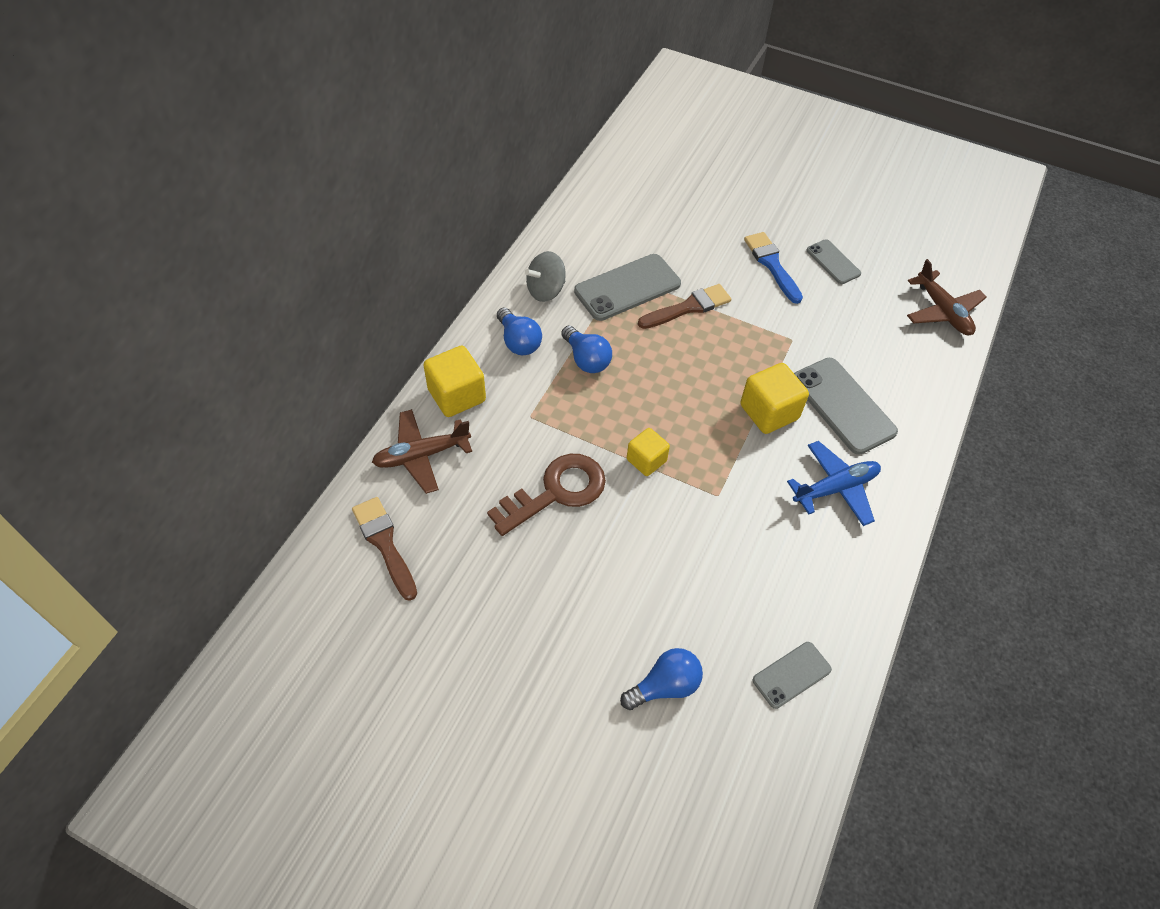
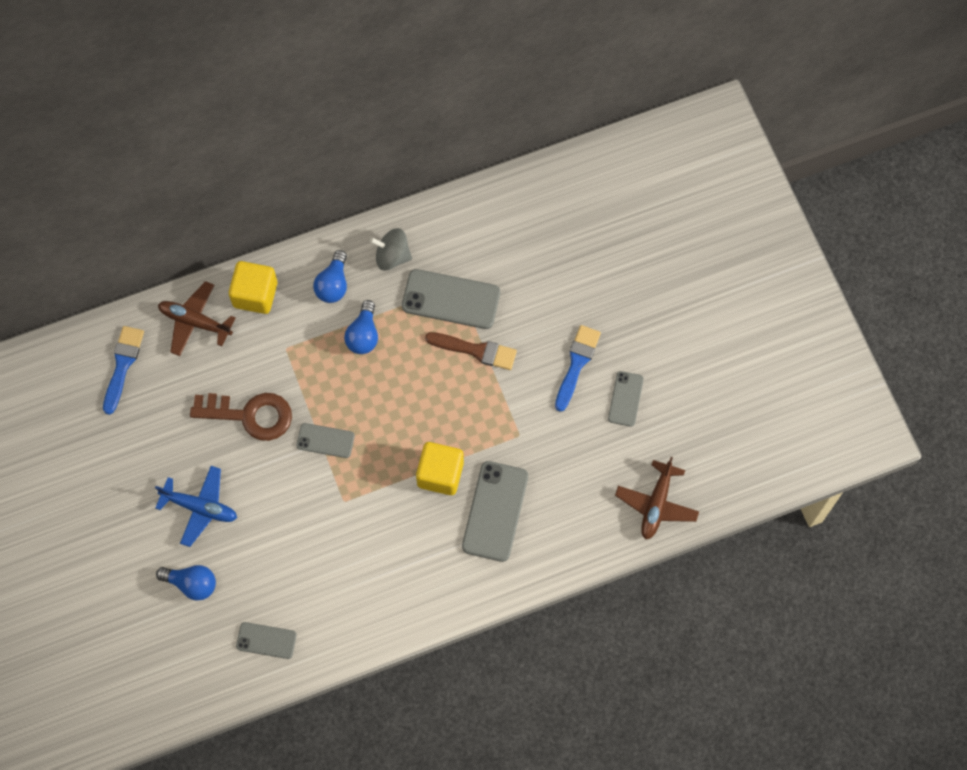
camera: 45 degrees right, 15 degrees up
(385, 544) = (122, 365): brown brush -> blue brush
(646, 460) = (325, 440): yellow cube -> grey phone
(835, 488) = (421, 560): blue plane -> blue plane (200, 507)

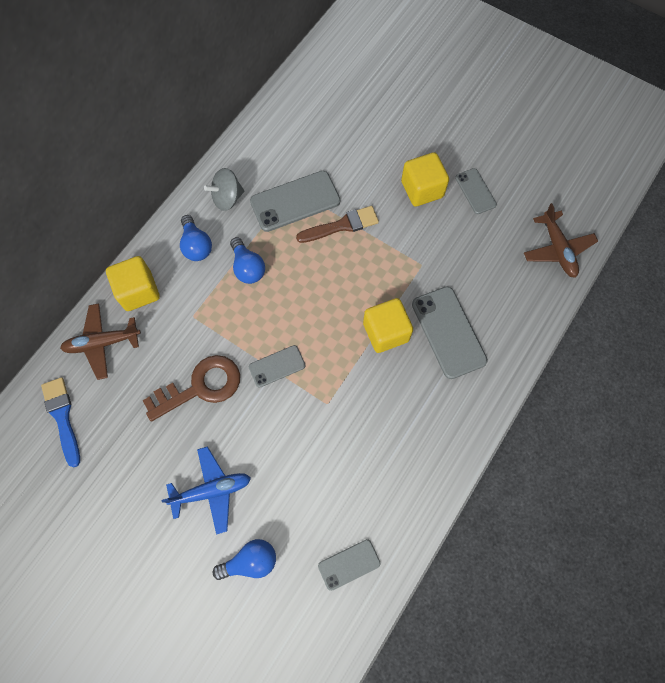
camera: 35 degrees left, 0 degrees up
(576, 364) = (422, 189): blue brush -> yellow cube

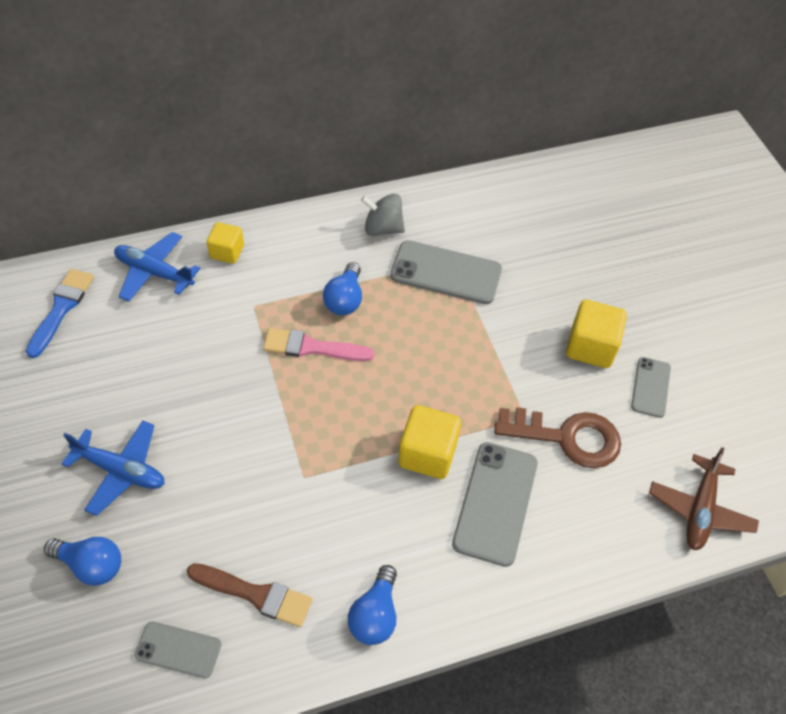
camera: 35 degrees right, 15 degrees down
(102, 343) = (154, 272): brown plane -> blue plane
(138, 291) = (227, 252): yellow cube -> yellow cube, size x0.64
(196, 245) = (315, 249): blue light bulb -> blue light bulb (375, 615)
(200, 386) = (201, 371): brown key -> brown key (567, 437)
(256, 316) = (312, 347): none -> pink brush
(277, 366) = (288, 405): grey phone -> none
(341, 225) = (473, 324): brown brush -> brown brush (255, 594)

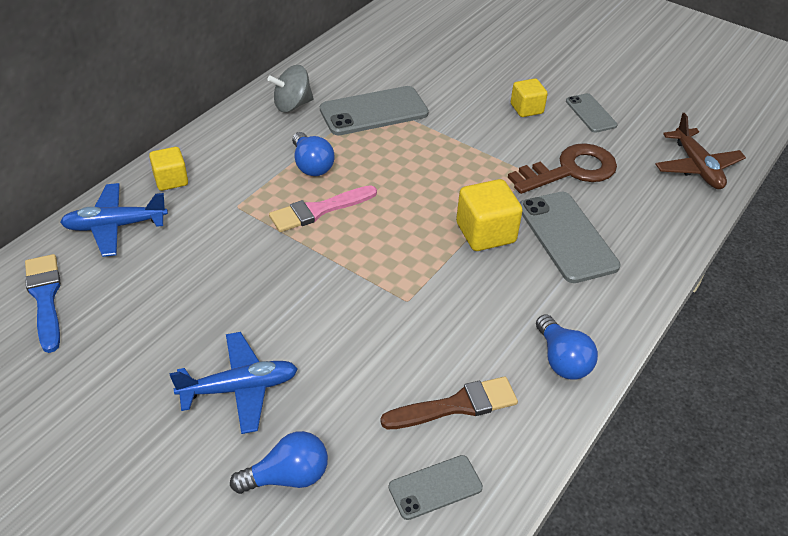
camera: 35 degrees left, 10 degrees down
(590, 347) = (526, 109): yellow cube -> yellow cube, size x0.64

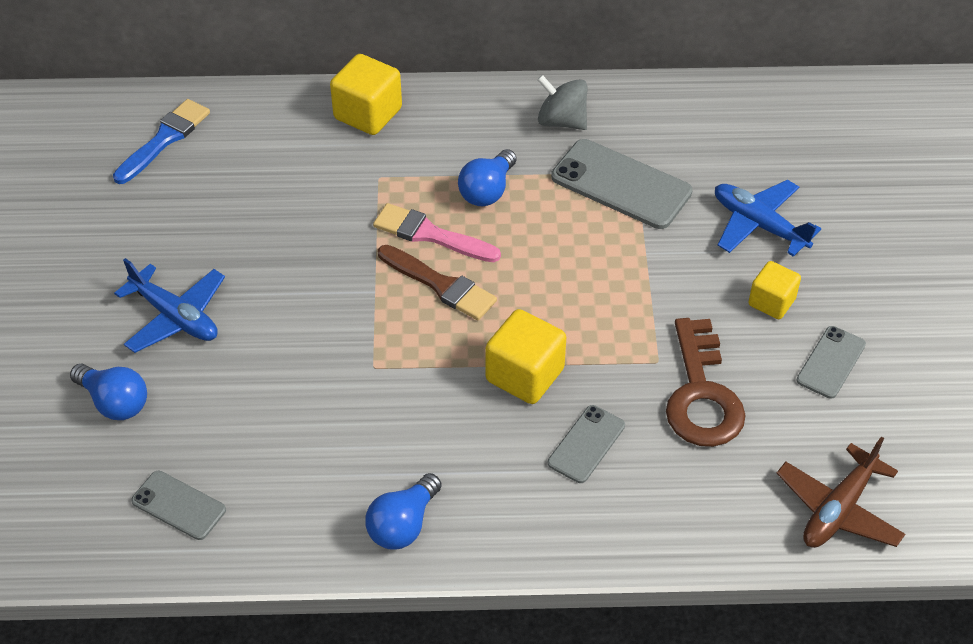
camera: 55 degrees right, 5 degrees up
(115, 226) = (278, 121): blue plane -> blue plane (759, 225)
(171, 180) = (368, 114): yellow cube -> yellow cube, size x1.55
(456, 405) = (278, 472): brown brush -> brown brush (440, 285)
(567, 237) = (586, 444): grey phone -> grey phone, size x0.58
(570, 170) = (701, 394): brown key -> brown key turned 60 degrees clockwise

